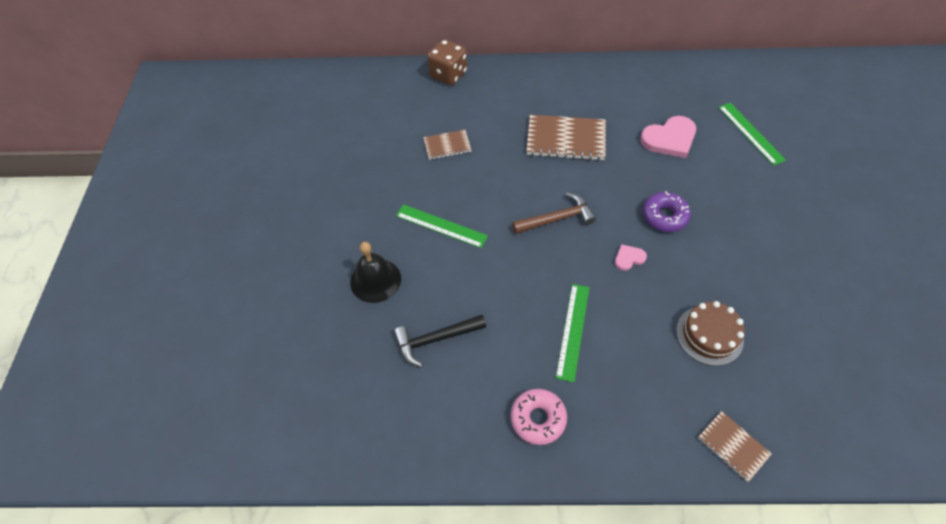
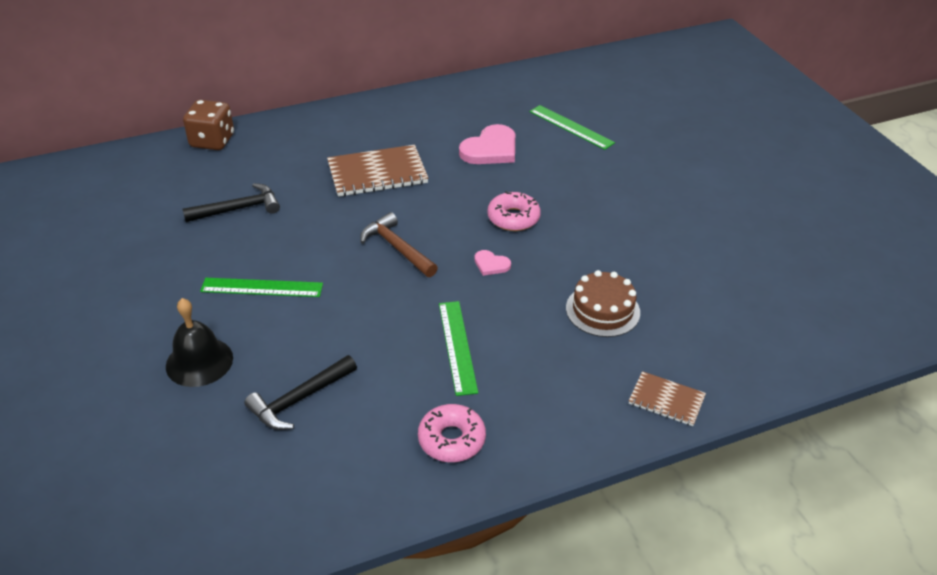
camera: 25 degrees left, 15 degrees down
(447, 145) = (238, 209): brown notebook -> black hammer
(557, 219) = (397, 248): brown hammer -> brown hammer turned 90 degrees counterclockwise
(629, 258) = (491, 264): pink heart -> pink heart turned 105 degrees counterclockwise
(664, 216) = (513, 218): purple donut -> pink donut

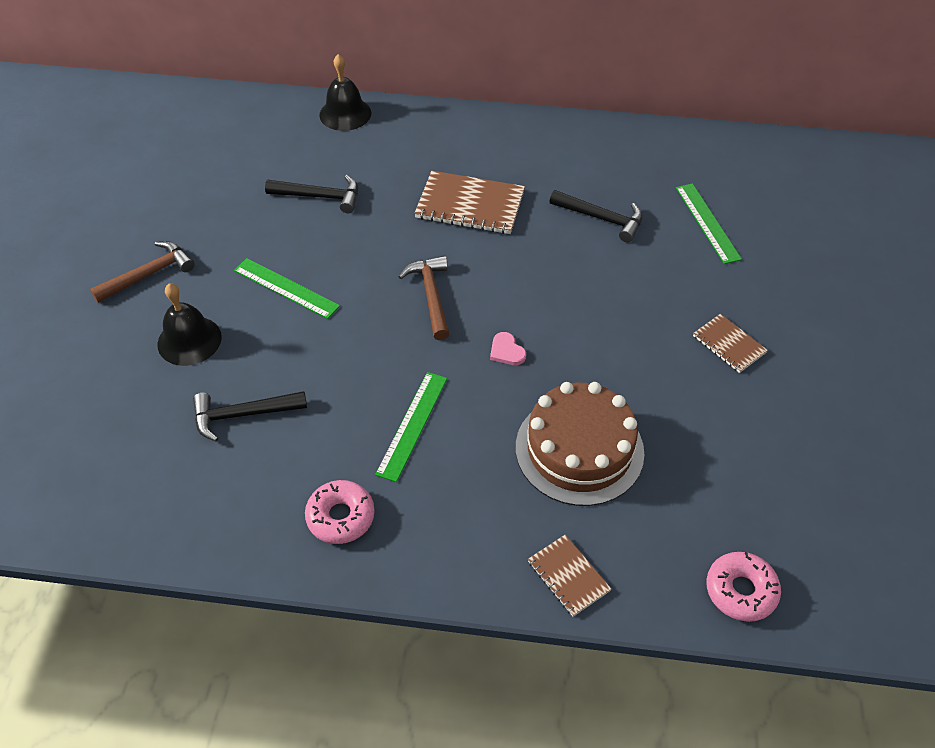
camera: 30 degrees right, 10 degrees up
(114, 324) = (149, 274): none -> brown hammer
(212, 141) = (345, 114): brown dice -> black bell
(490, 149) = (601, 218): pink heart -> black hammer
(513, 218) = (566, 308): pink donut -> pink donut (740, 591)
(602, 310) = (579, 449): brown cake -> brown cake, size x1.56
(651, 200) = (729, 344): none -> brown notebook

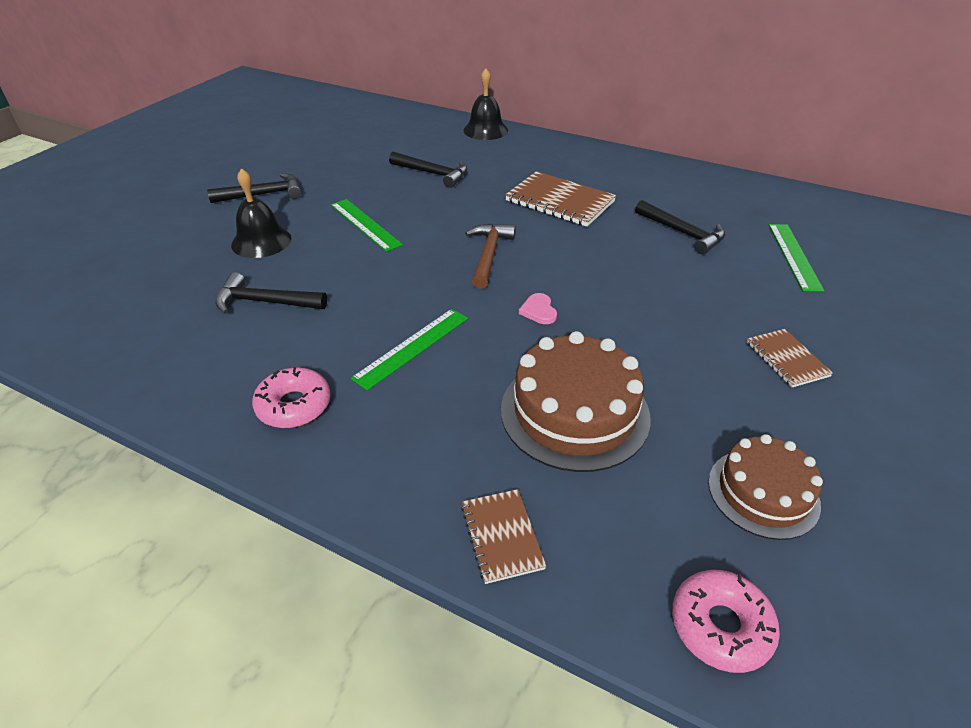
camera: 20 degrees right, 10 degrees down
(149, 274) = (263, 194): brown hammer -> black hammer
(742, 477) = (763, 492): none -> brown cake

